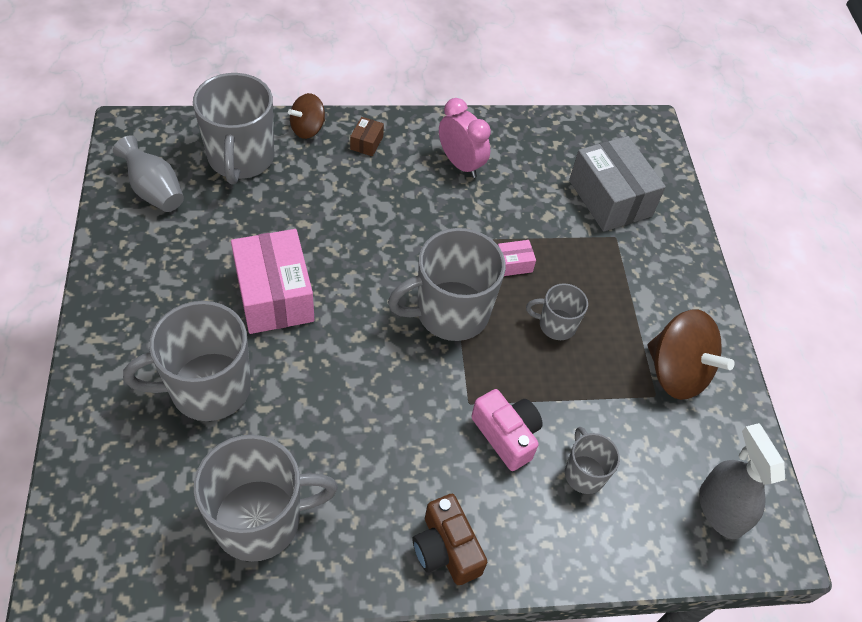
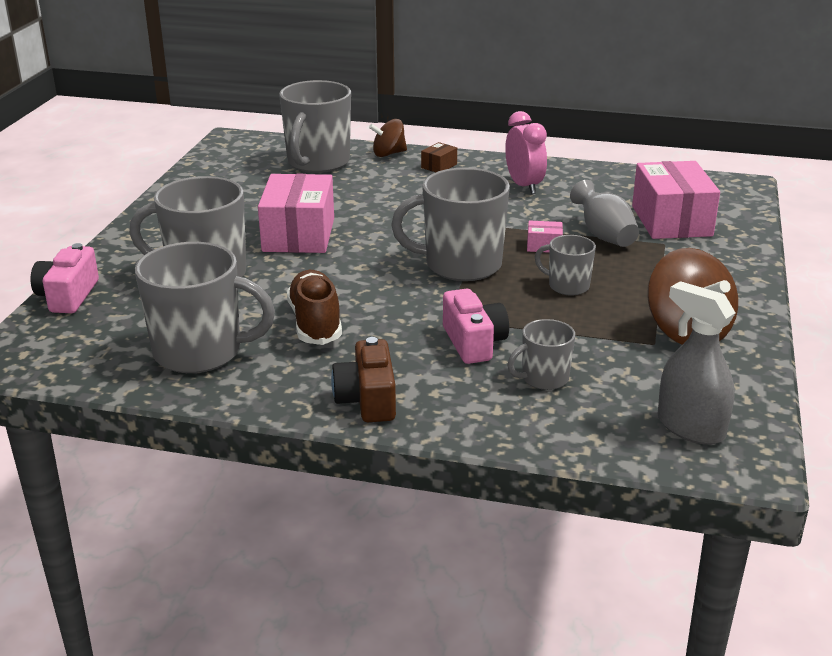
camera: 25 degrees right, 25 degrees down
(78, 461) = (68, 296): none -> pink camera
(154, 191) = (231, 171): grey vase -> grey vase (604, 235)
(351, 442) = (315, 323): none -> brown shoe
(584, 473) = (544, 378): grey mug -> grey mug turned 120 degrees counterclockwise
(610, 198) = (671, 221): grey box -> pink box
(720, 509) = (690, 427): grey spray bottle -> grey spray bottle turned 45 degrees counterclockwise

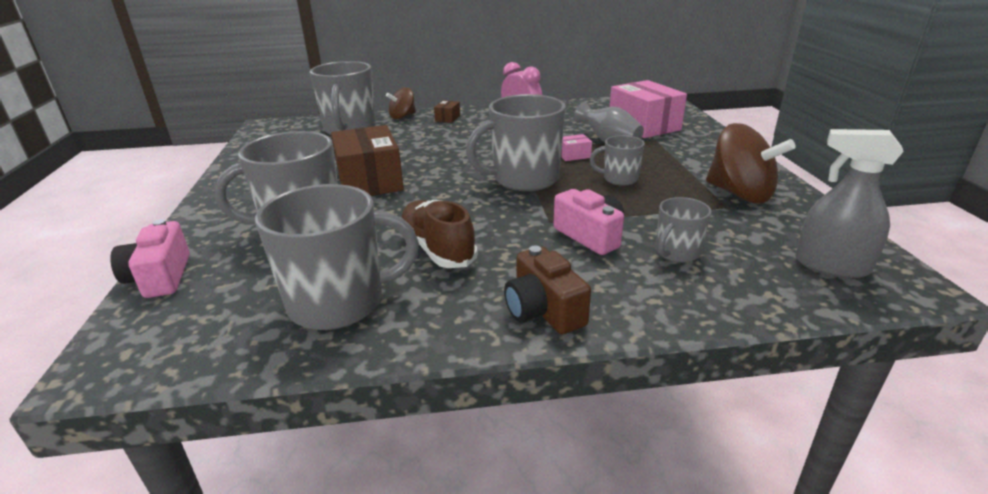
camera: 20 degrees left, 0 degrees up
(298, 235) = (369, 181): pink box -> brown box

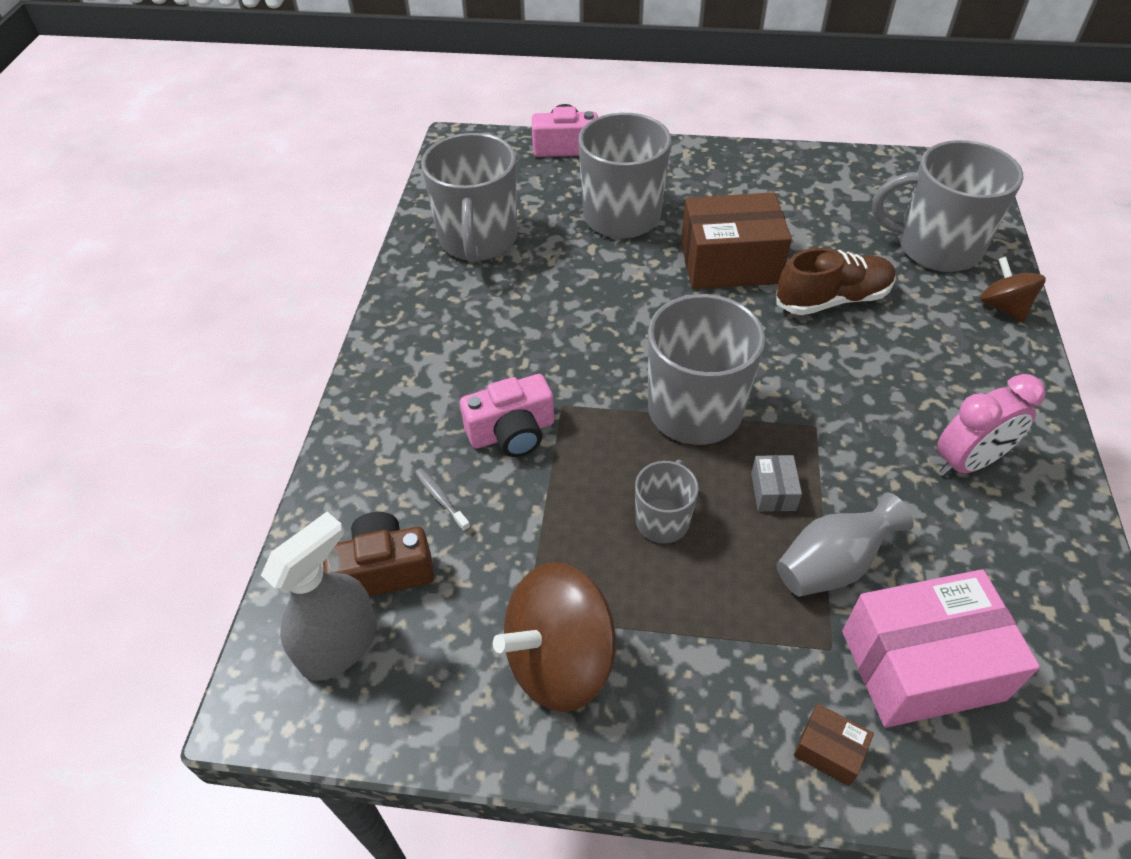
camera: 105 degrees right, 20 degrees up
(437, 249) = (539, 304): brown shoe -> brown shoe (832, 299)
(447, 118) = (989, 362): brown box -> brown box (829, 750)
(543, 310) = (401, 359): brown camera -> brown camera (383, 570)
(574, 155) = (773, 491): pink box -> grey box
(676, 253) = (441, 499): grey mug -> grey toothbrush

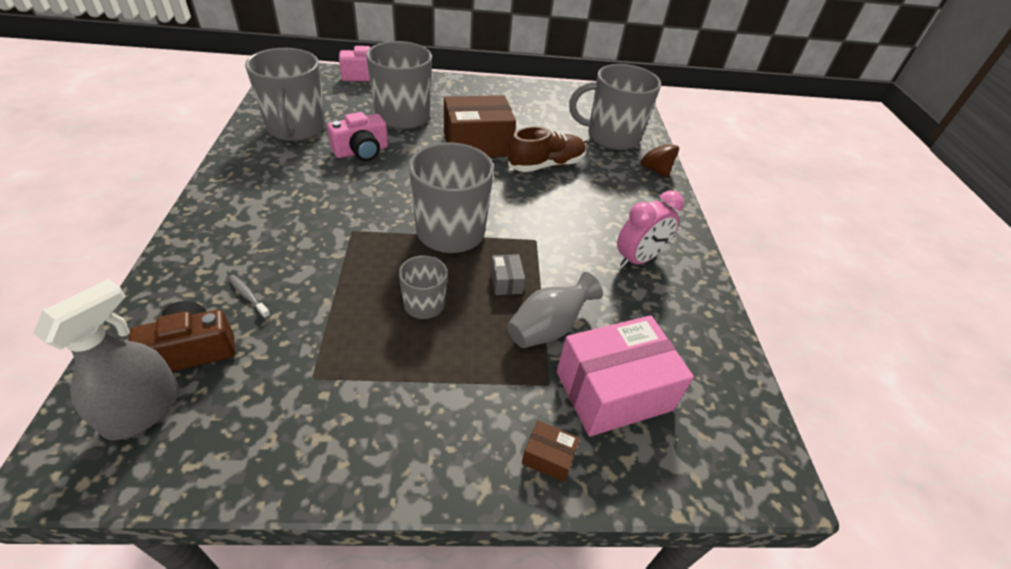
camera: 15 degrees left, 5 degrees down
(512, 432) = (311, 249): pink camera -> pink camera (361, 151)
(559, 660) = (337, 408): brown spinning top -> none

